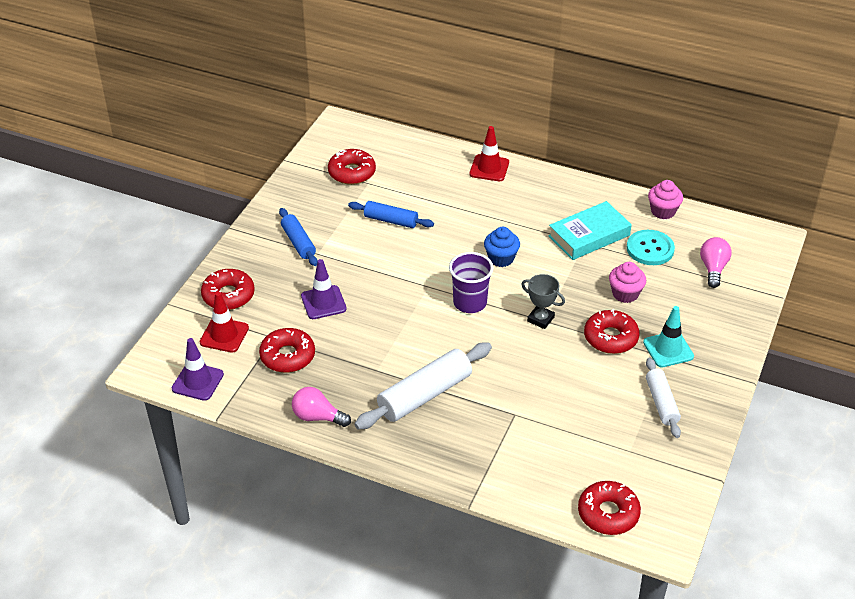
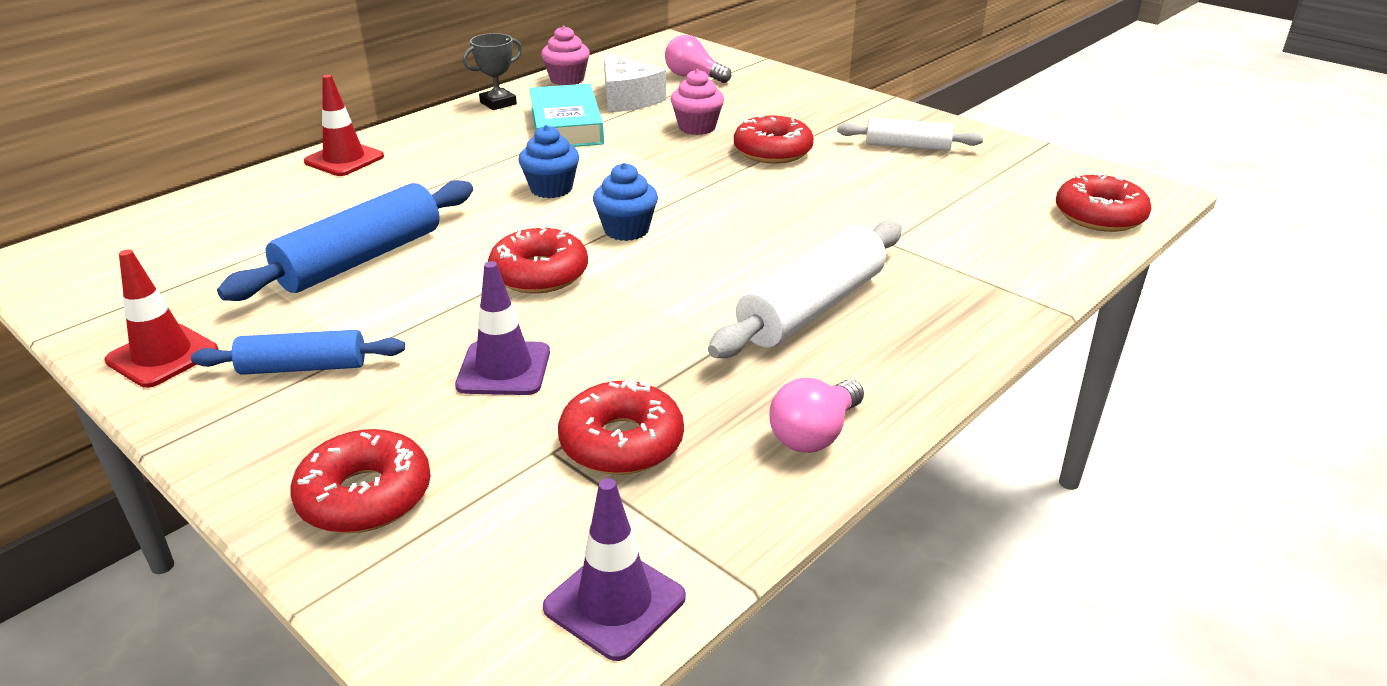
camera: 70 degrees left, 10 degrees down
(224, 335) = (489, 526): red traffic cone -> red traffic cone (162, 356)
(352, 172) = (185, 272): red donut -> red donut (539, 274)
(391, 220) = (361, 259): blue rolling pin -> blue rolling pin, size x1.65
(424, 395) = (811, 308): white rolling pin -> white rolling pin turned 60 degrees clockwise
(470, 303) = (626, 230): purple cup -> blue cupcake
(540, 319) = (703, 186): grey trophy -> grey trophy (498, 103)
(650, 249) = (627, 99): turquoise button -> white cheese
(668, 349) = (815, 124): turquoise traffic cone -> none

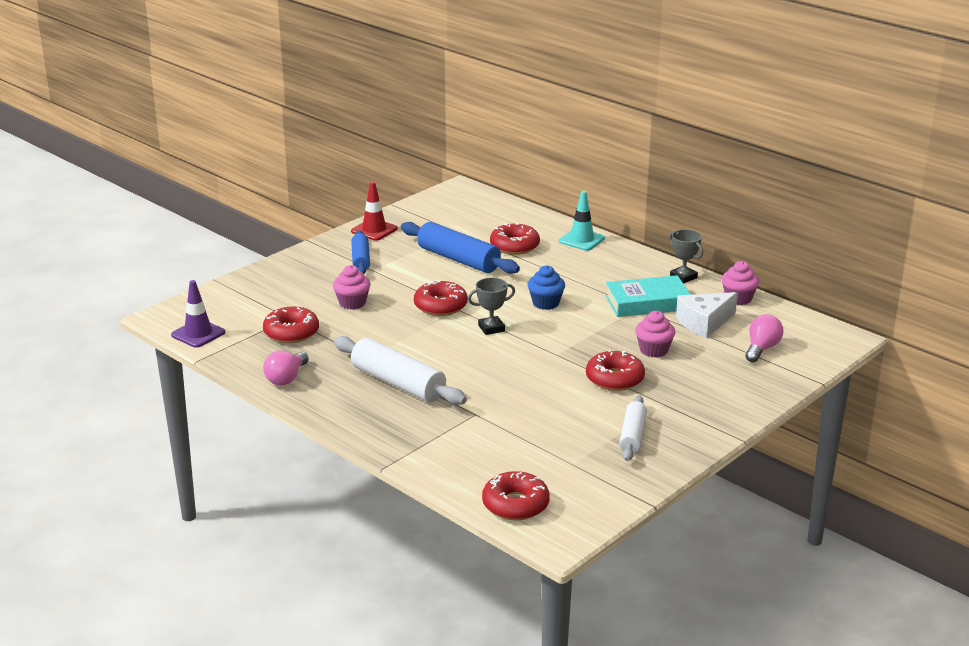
camera: 90 degrees right, 5 degrees down
(344, 159) = (581, 240): red traffic cone -> turquoise traffic cone
(365, 496) = (270, 283): red donut -> red donut (514, 246)
(504, 369) = (352, 303): purple traffic cone -> pink cupcake
(626, 230) = (491, 328): blue cupcake -> grey trophy
(814, 434) = (286, 378): pink light bulb -> pink light bulb turned 105 degrees counterclockwise

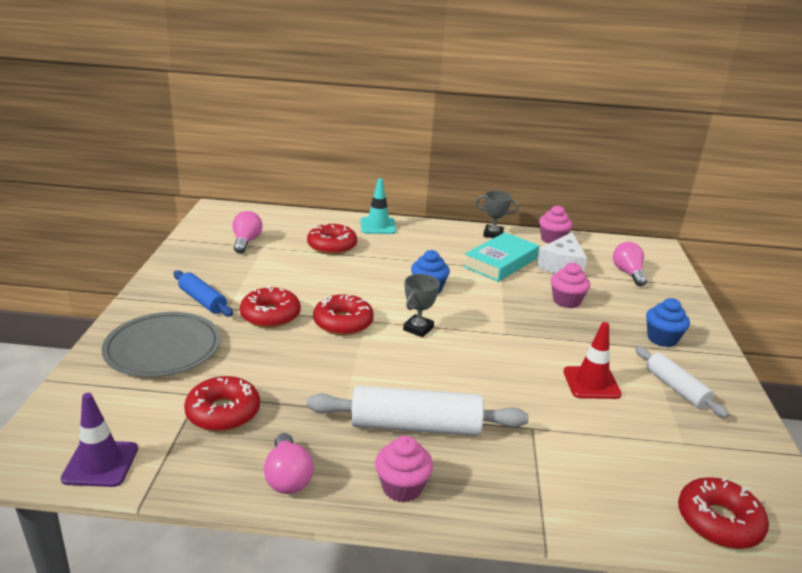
camera: 40 degrees left, 0 degrees up
(299, 283) = (163, 348): none -> grey plate
(352, 303) = (251, 351): pink cupcake -> pink cupcake (402, 487)
(374, 230) = (180, 267): red traffic cone -> red traffic cone (591, 383)
(448, 223) = (246, 242): none -> pink light bulb
(458, 259) = (299, 272): blue rolling pin -> none
(614, 379) = (580, 338): red donut -> red donut (270, 315)
(689, 404) = (662, 339): none -> blue cupcake

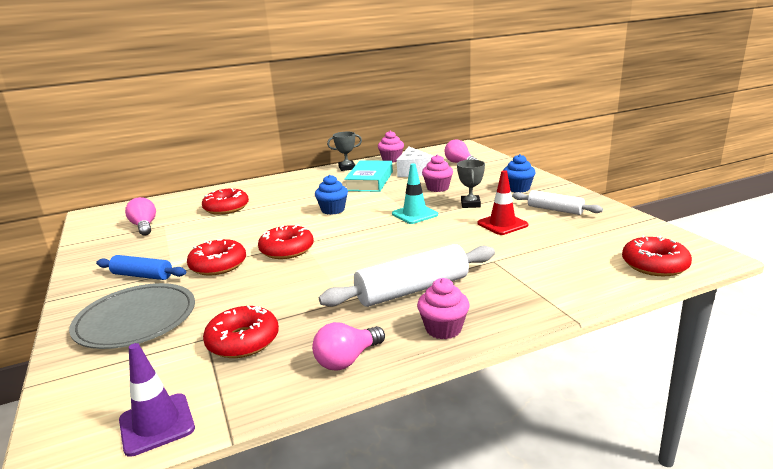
camera: 25 degrees left, 5 degrees down
(288, 477) = (347, 360): pink light bulb -> pink light bulb turned 90 degrees clockwise
(378, 226) = (252, 186): turquoise traffic cone -> turquoise traffic cone (414, 214)
(418, 329) = (350, 234): grey trophy -> grey trophy (470, 204)

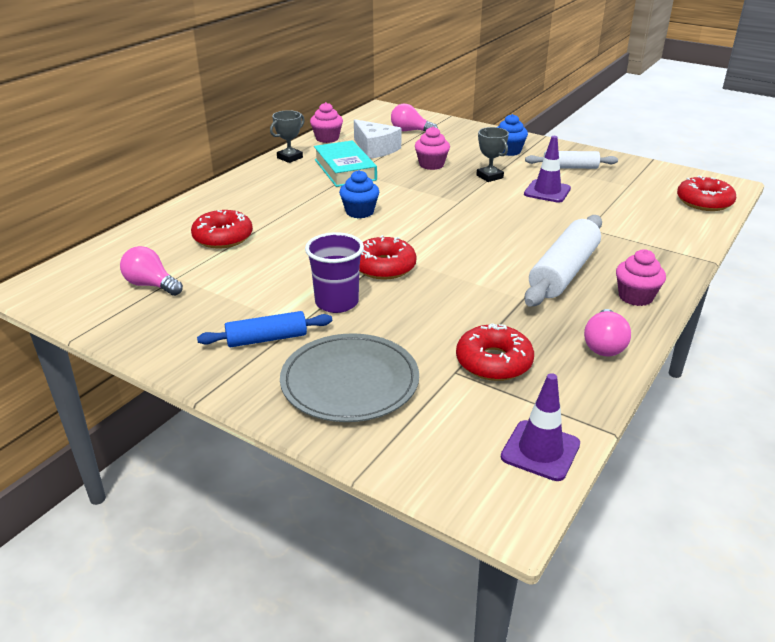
camera: 35 degrees left, 10 degrees up
(218, 265) = (337, 302): red donut -> purple cup
(414, 214) = (453, 198): turquoise traffic cone -> none
(502, 224) = (547, 191): red traffic cone -> purple traffic cone

